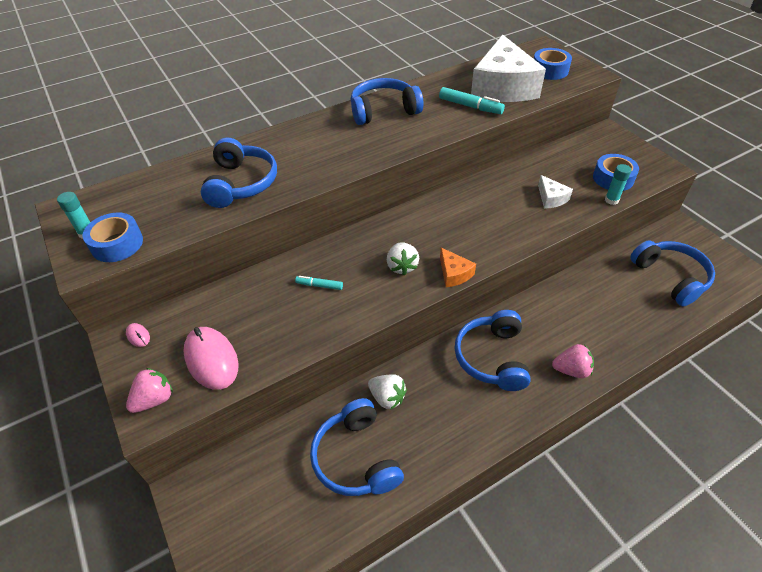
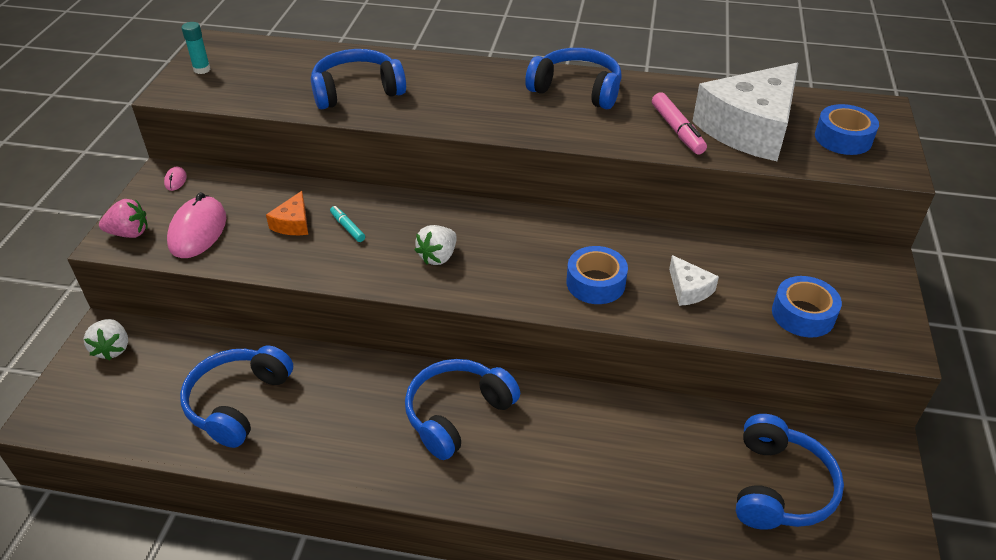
camera: 40 degrees right, 5 degrees down
(117, 244) = (209, 89): blue tape -> blue tape (595, 283)
(241, 183) = (357, 91): blue headphones -> blue headphones turned 150 degrees counterclockwise
(387, 397) = (321, 376): white strawberry -> white strawberry (112, 349)
(454, 273) = (476, 294): orange cheese -> orange cheese (293, 223)
(470, 106) = (677, 130): turquoise marker -> pink marker
(551, 198) = (689, 289): white cheese -> white cheese turned 45 degrees counterclockwise
(571, 370) = (520, 485): pink strawberry -> none
(611, 200) = (762, 335): turquoise glue stick -> none

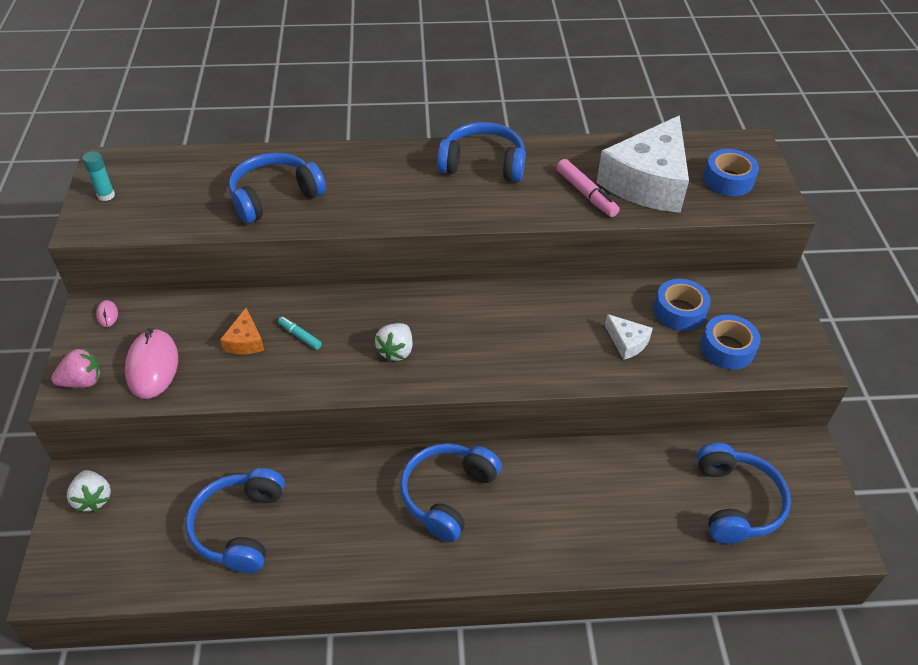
camera: 15 degrees left, 5 degrees up
(595, 283) = (546, 351): blue tape -> blue tape (679, 311)

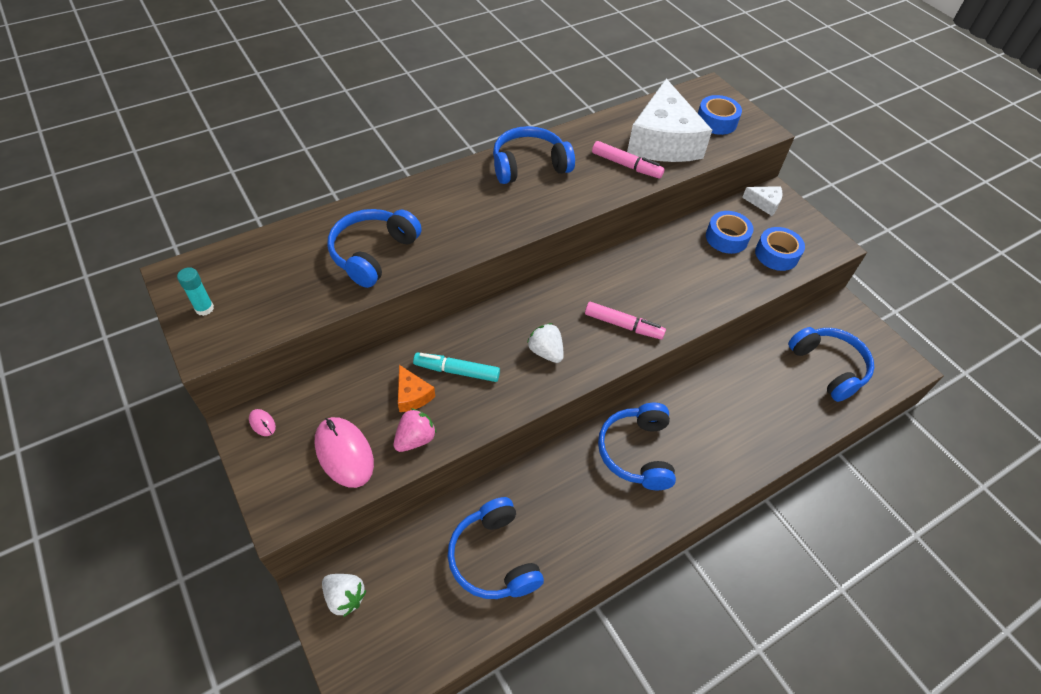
camera: 30 degrees left, 5 degrees up
(82, 381) = (286, 496): pink strawberry -> pink strawberry (415, 439)
(300, 336) = (457, 371): turquoise marker -> turquoise marker, size x1.67
(396, 351) = (545, 352): white strawberry -> white strawberry turned 150 degrees clockwise
(494, 356) = (623, 325): none -> pink marker
(627, 342) = (708, 276): white cheese -> white cheese (764, 203)

